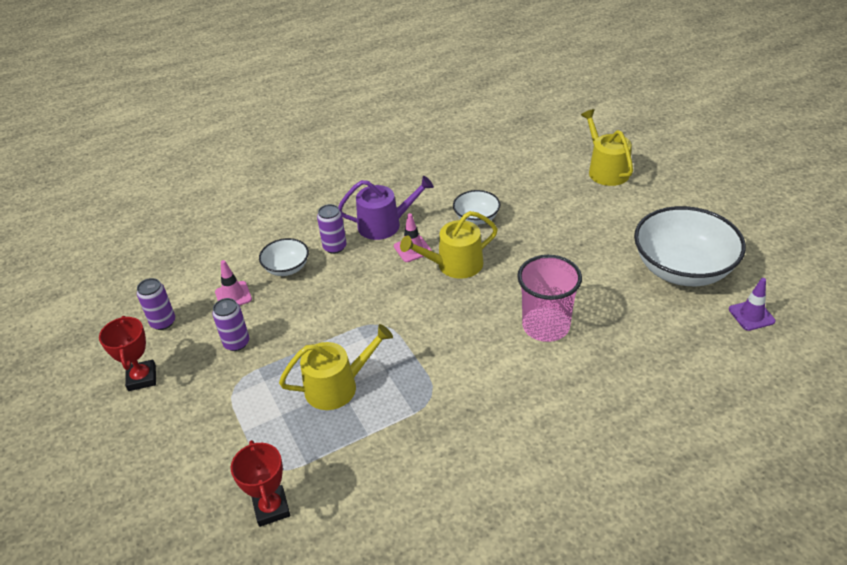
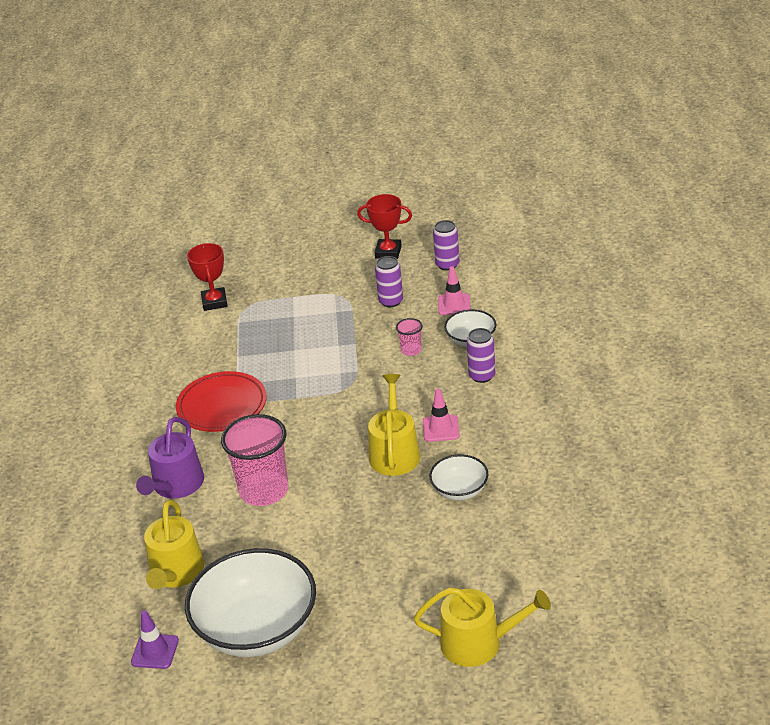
camera: 115 degrees right, 5 degrees down
(271, 508) = (214, 302): red trophy -> red trophy turned 75 degrees clockwise
(313, 301) = (411, 350): none -> pink cup
(338, 386) = (298, 348): yellow watering can -> yellow watering can (176, 573)
(385, 224) = (495, 417): purple watering can -> purple watering can (176, 486)
(453, 409) = (222, 406): none -> red plate

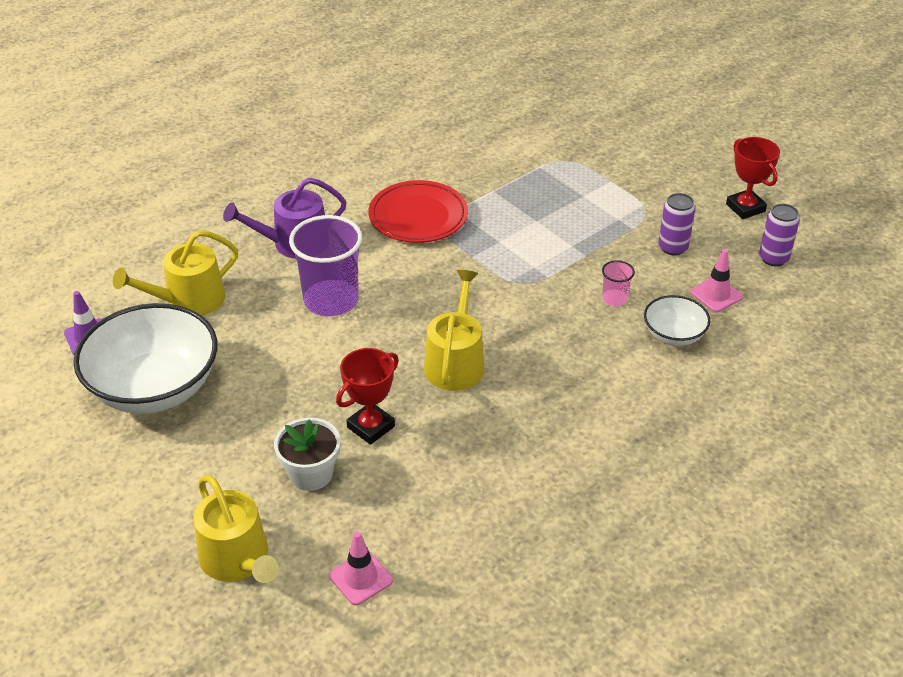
camera: 50 degrees right, 5 degrees up
(214, 302) = (551, 138): red trophy -> red trophy (371, 427)
(264, 490) = (331, 300): pink cup -> purple cup
(394, 452) = (455, 362): yellow watering can -> yellow watering can turned 45 degrees counterclockwise
(432, 572) = (311, 474): none -> white flower pot
(441, 428) = (519, 379): pink traffic cone -> pink traffic cone (361, 578)
(459, 490) = (441, 438): white bowl -> none
(482, 376) = (627, 370): purple can -> none

